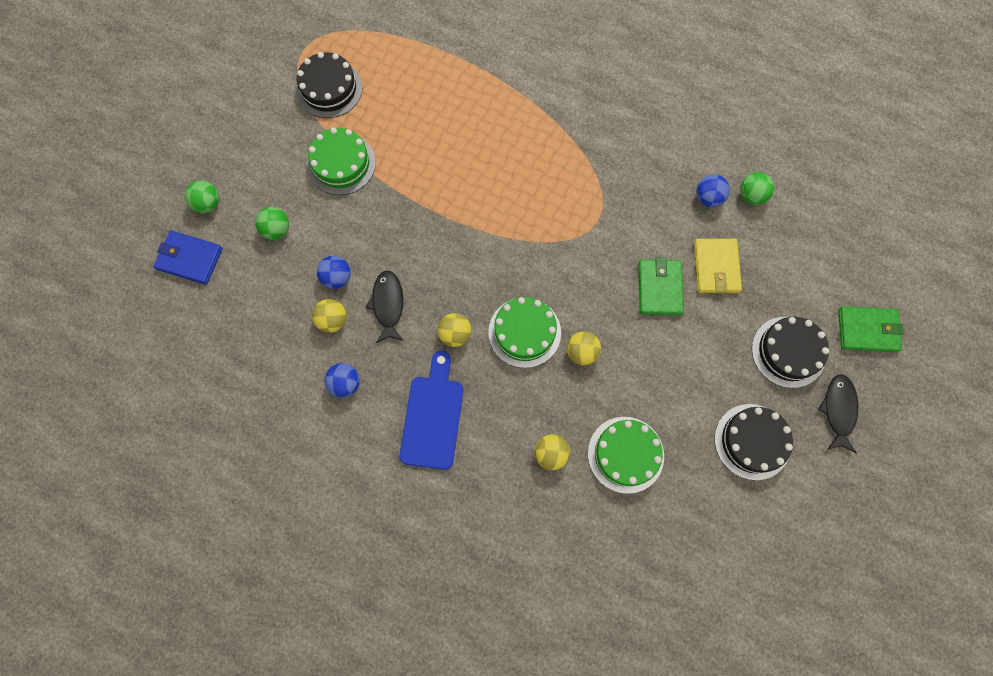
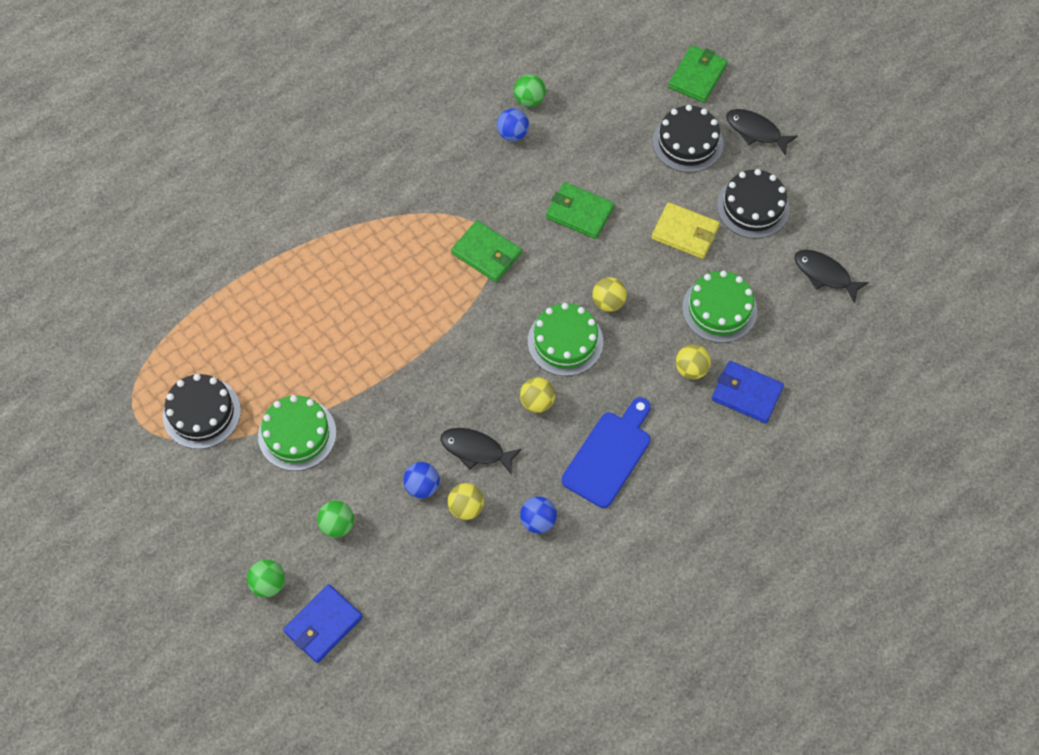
camera: 65 degrees left, 10 degrees down
(432, 416) = (609, 455): blue cutting board -> blue cutting board turned 90 degrees clockwise
(550, 515) = (746, 393): none -> blue wallet
(577, 230) = (486, 253): none -> green wallet
(715, 541) = (825, 274): none -> black fish
(716, 267) = (582, 159): yellow wallet -> yellow wallet (685, 233)

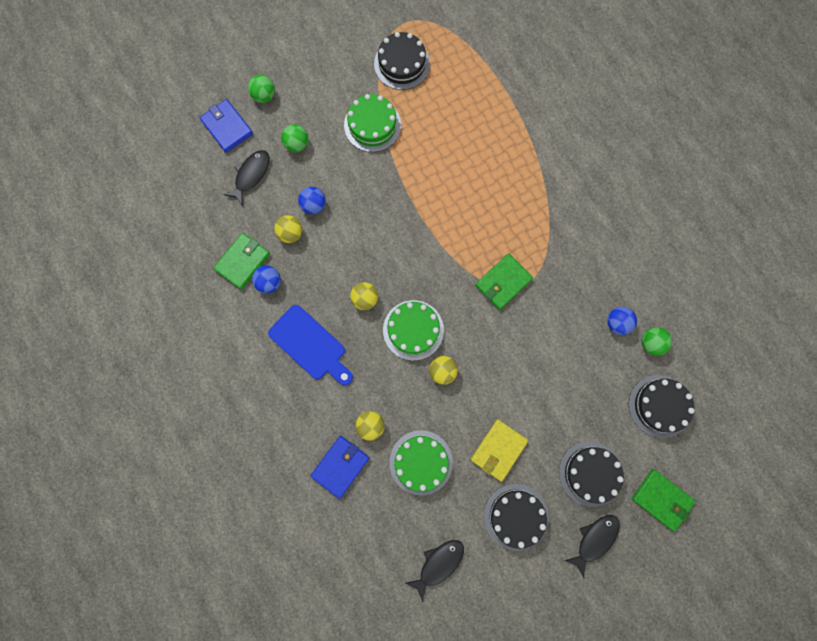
camera: 100 degrees right, 15 degrees up
(476, 450) = (334, 247): black fish -> black fish (251, 175)
(579, 212) = (531, 364): green wallet -> green wallet (243, 262)
(598, 86) = (659, 406): none -> black cake

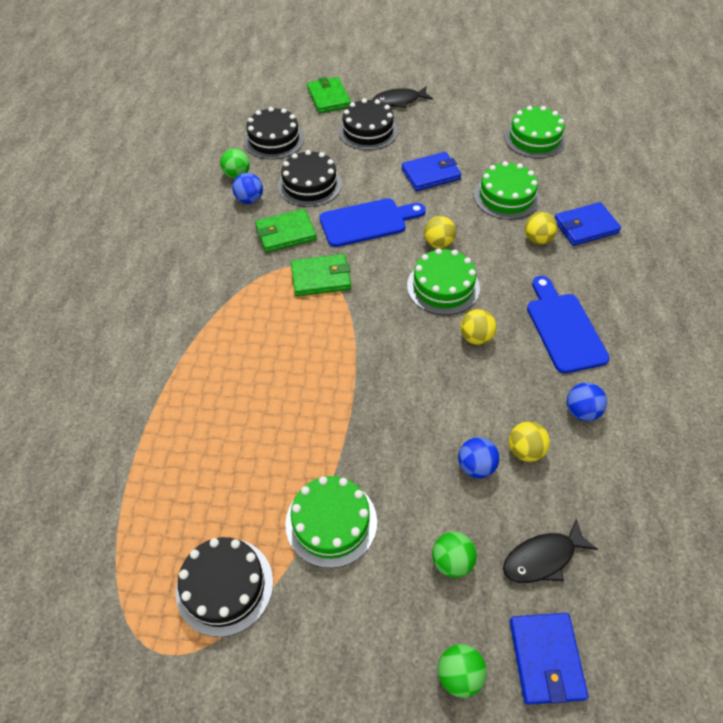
camera: 145 degrees left, 25 degrees down
(243, 262) = (606, 452): green wallet -> green wallet (286, 233)
(438, 564) = (534, 138): black fish -> green cake
(498, 450) = (430, 174): yellow wallet -> blue wallet
(510, 359) = (367, 222): none -> blue cutting board
(515, 516) = (449, 135): black cake -> black cake (309, 185)

